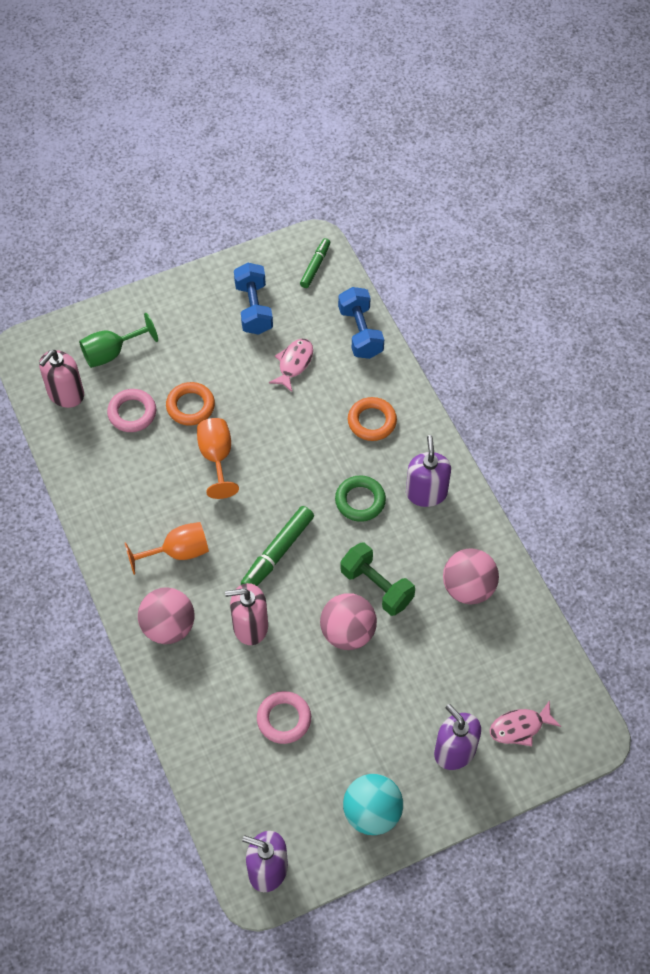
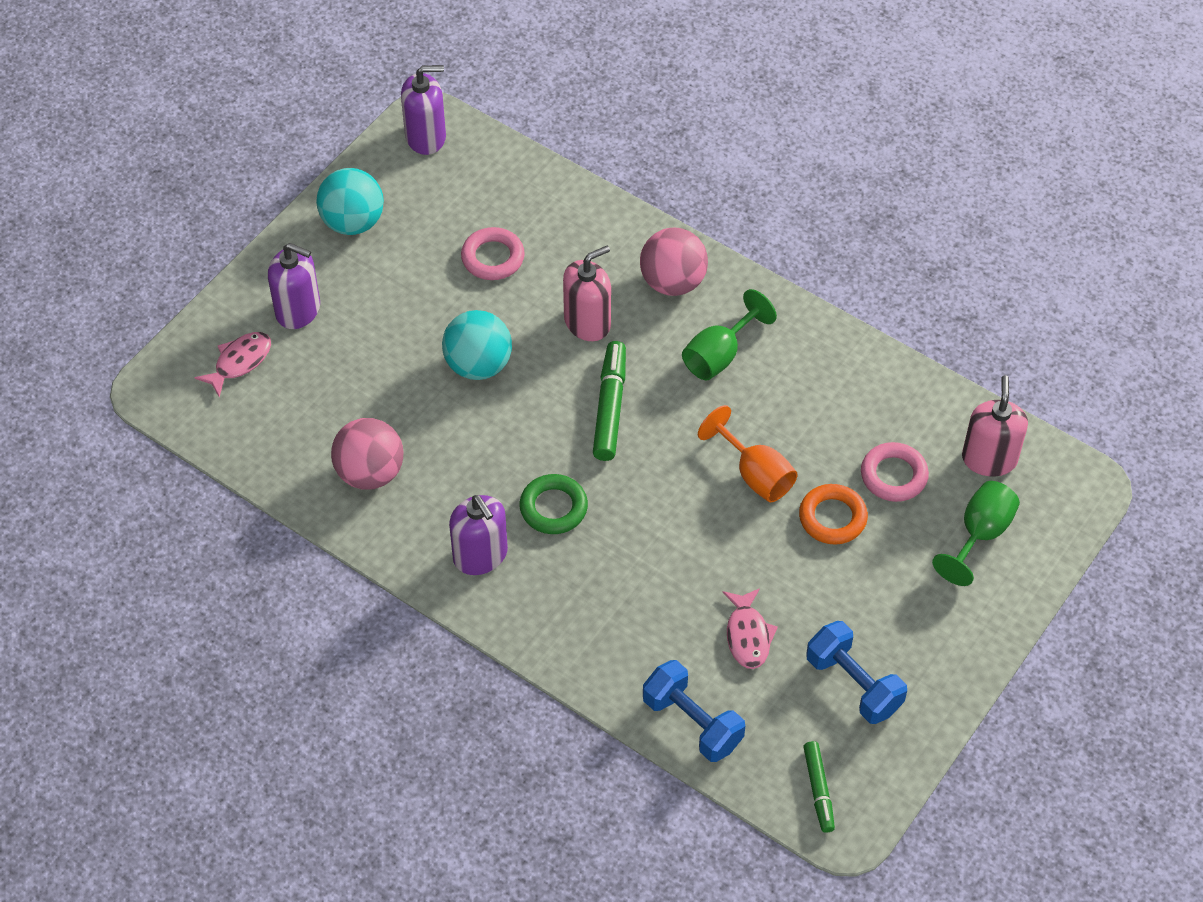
camera: 150 degrees right, 5 degrees down
(178, 552) = (719, 355): orange goblet -> green goblet
(348, 632) = (478, 365): pink ball -> turquoise ball
(372, 421) = (600, 609): orange ring -> none
(376, 587) = (475, 425): green dumbbell -> none

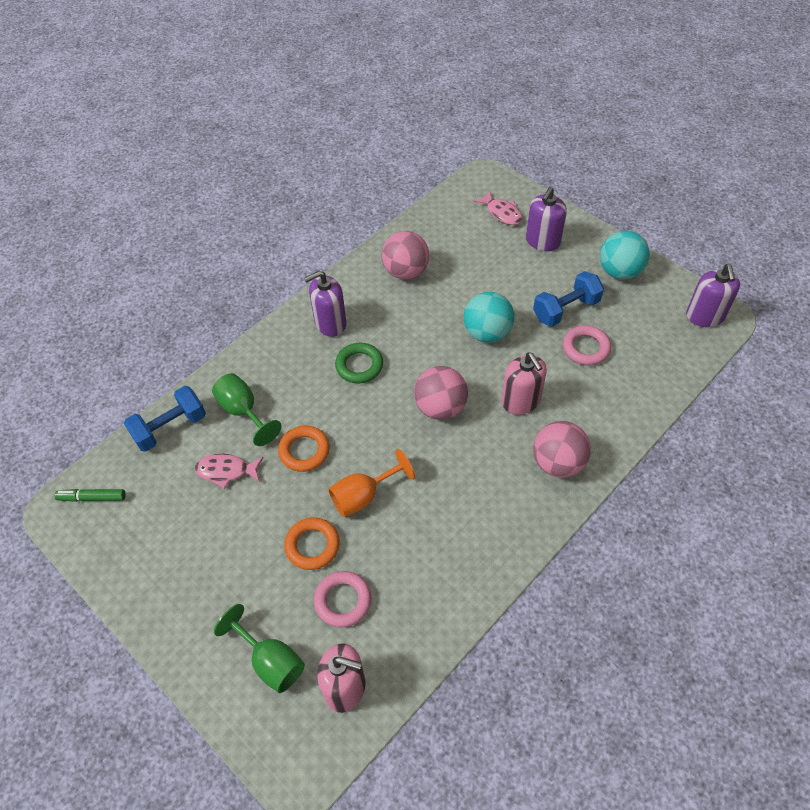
camera: 100 degrees right, 0 degrees up
(610, 407) = (440, 407): green marker -> pink ball
(701, 550) = (304, 451): none -> orange ring
(719, 355) = (481, 487): green goblet -> green goblet (243, 411)
(853, 684) = (165, 535): blue dumbbell -> blue dumbbell (566, 309)

